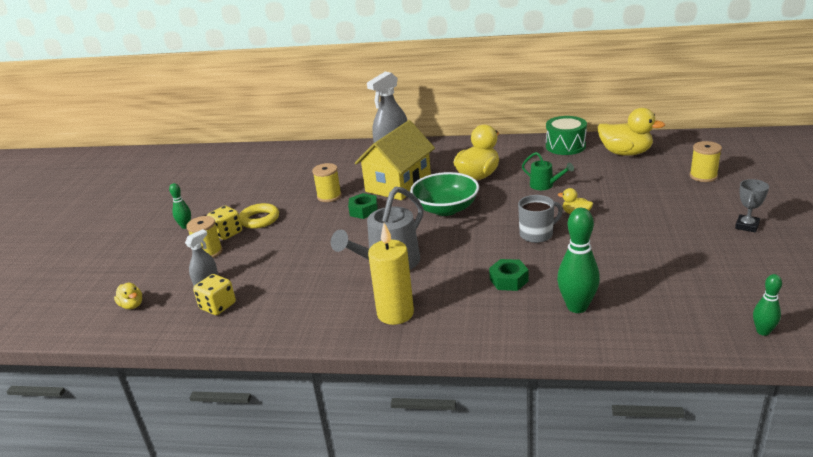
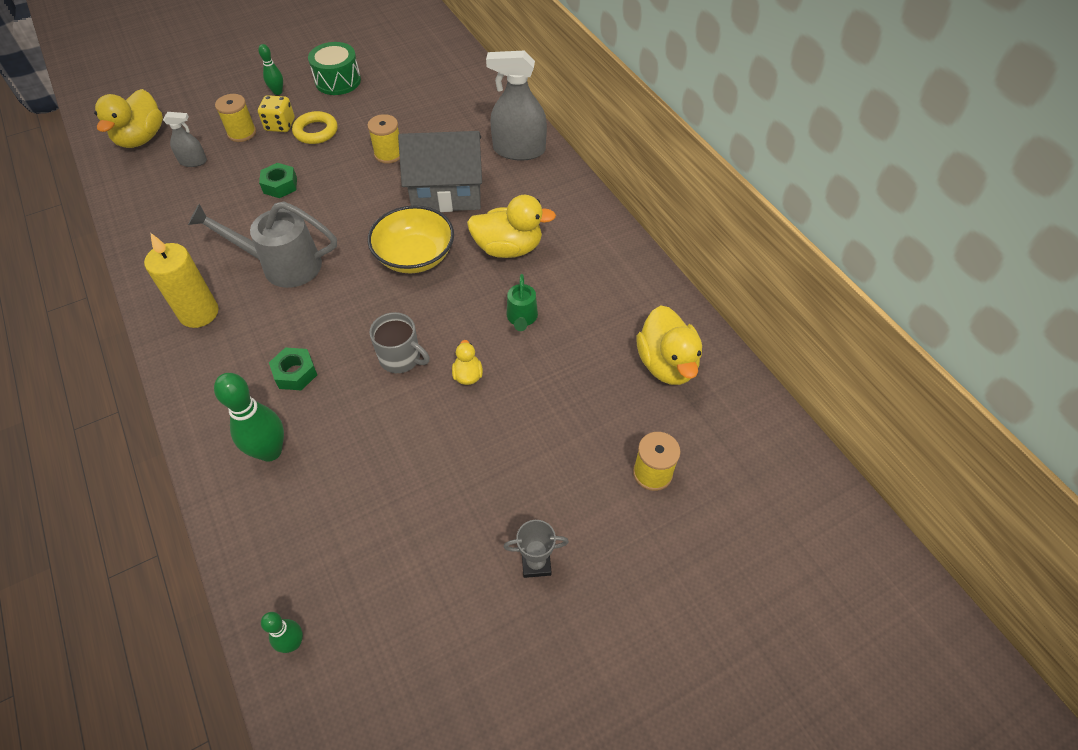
camera: 50 degrees right, 25 degrees up
(132, 305) = (141, 138): yellow duck -> yellow duck, size x2.03
(218, 306) = (161, 189): yellow dice -> none
(363, 211) = (374, 195): green nut -> green nut (280, 185)
(398, 184) = (446, 192): yellow house -> grey house
(446, 209) = (415, 256): green bowl -> yellow bowl
(565, 146) = (643, 295): green drum -> green drum (338, 81)

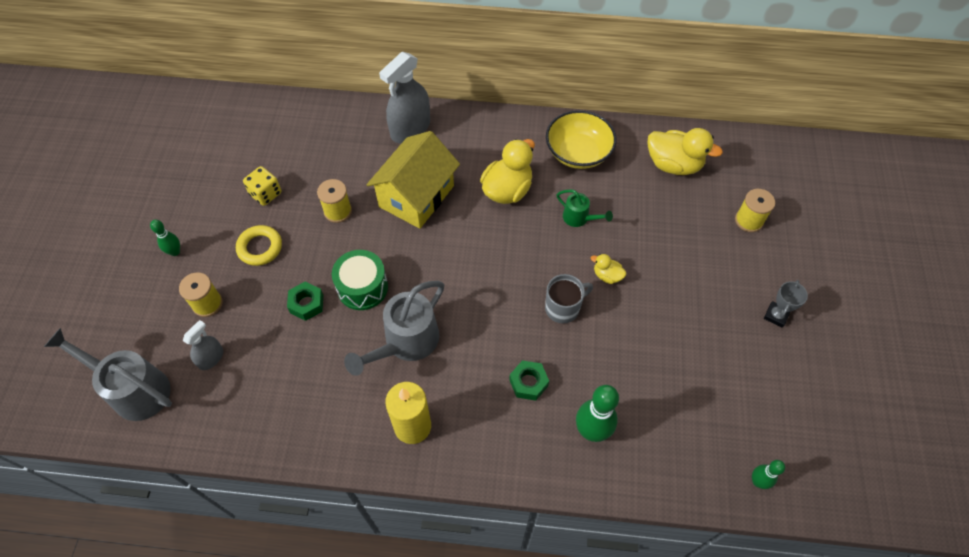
camera: 55 degrees left, 5 degrees up
(141, 138) = (134, 389): yellow duck -> grey watering can
(280, 125) = (225, 270): yellow dice -> yellow dice (265, 194)
(338, 81) = (206, 201): green drum -> green drum (362, 287)
(415, 256) = (468, 250): yellow bowl -> yellow bowl (578, 153)
(446, 192) = (416, 196): grey house -> yellow house

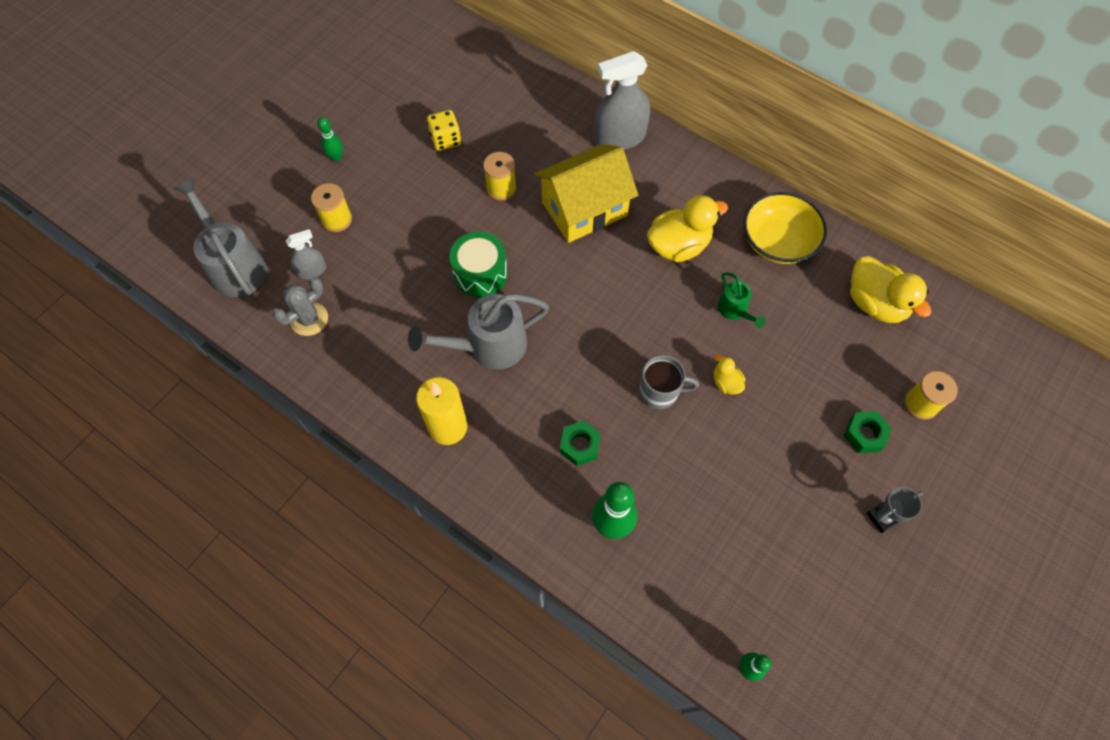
camera: 30 degrees right, 5 degrees up
(234, 401) = (309, 319): none -> grey cactus
(260, 248) = (411, 189): yellow ring -> none
(306, 304) = (421, 263): green nut -> green nut (864, 434)

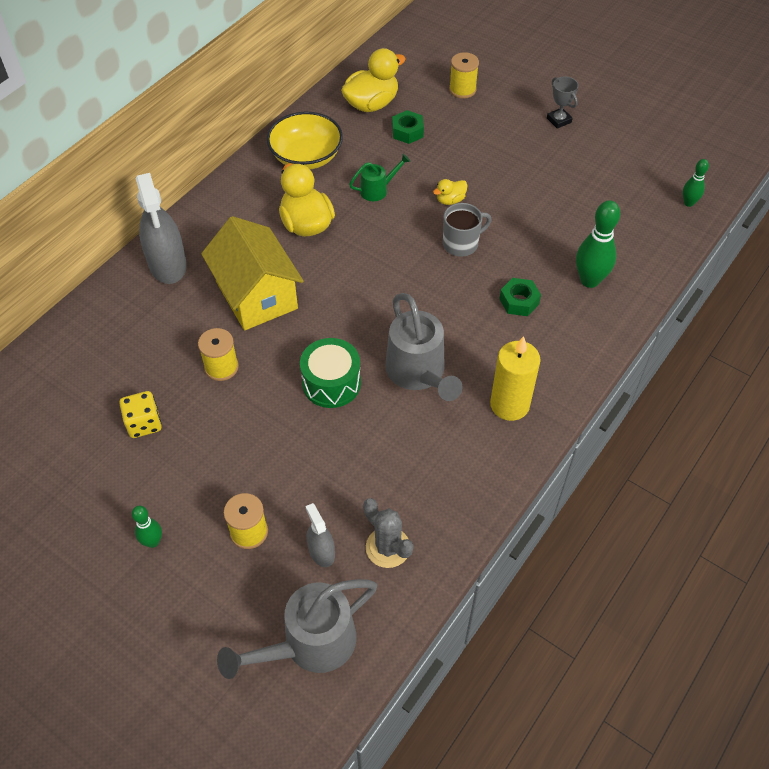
camera: 90 degrees left, 10 degrees down
(660, 392) = (461, 244): grey mug -> grey mug turned 60 degrees clockwise
(864, 434) = (491, 122): green nut -> green nut (407, 132)

